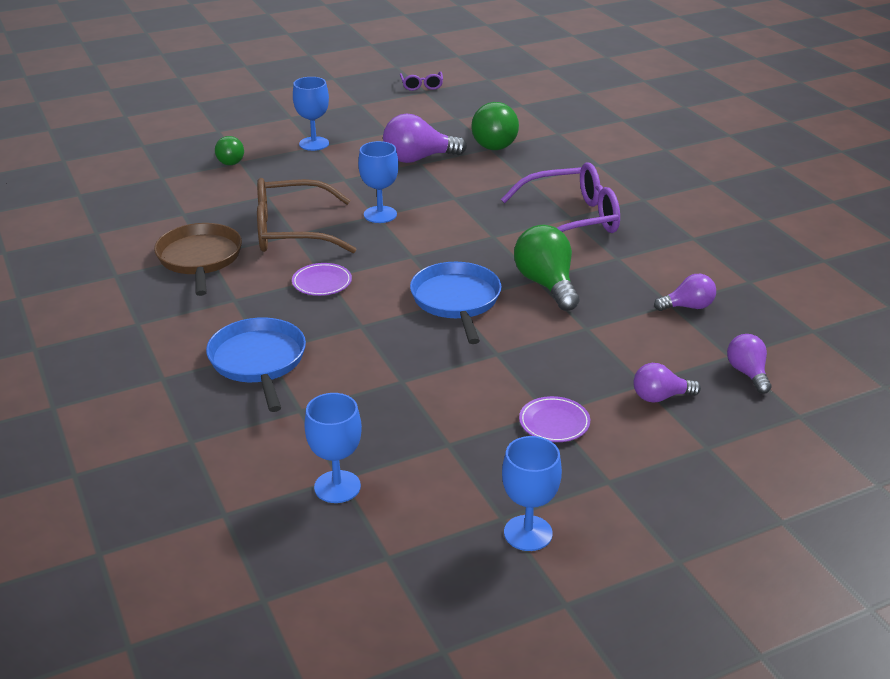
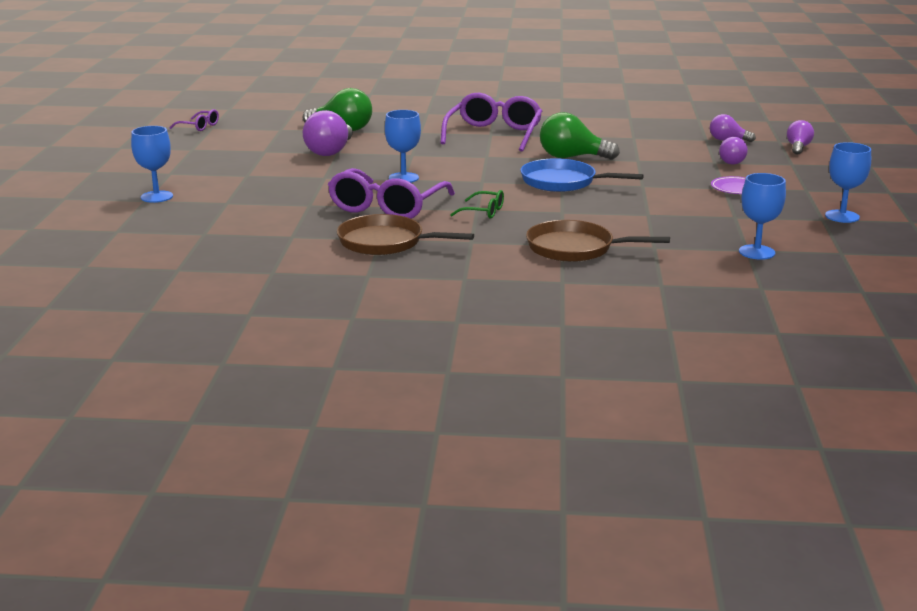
camera: 60 degrees left, 10 degrees down
(230, 160) = (217, 206): green light bulb -> none
(258, 361) = (575, 248): blue pan -> brown pan
(291, 231) = (387, 207): brown glasses -> purple glasses
(314, 144) = (240, 175): blue goblet -> blue goblet (156, 197)
(322, 282) = (484, 212): purple plate -> green glasses
(688, 307) = (642, 135): purple light bulb -> purple light bulb (798, 148)

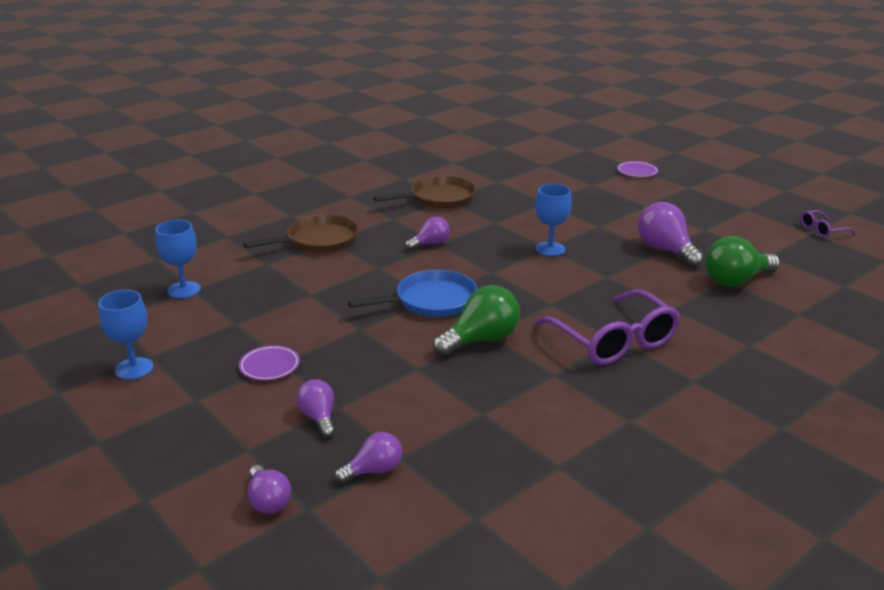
camera: 135 degrees right, 5 degrees up
(156, 197) = (637, 172): blue goblet -> purple plate
(387, 207) = (498, 221): purple glasses -> none
(484, 212) = (430, 244): green glasses -> purple light bulb

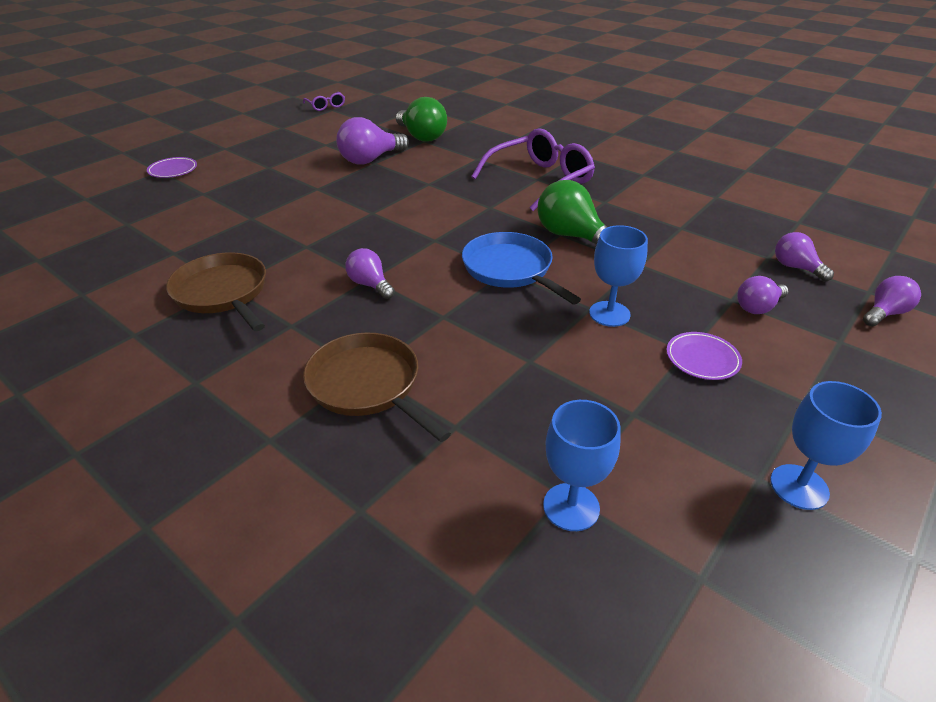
camera: 100 degrees left, 10 degrees up
(550, 249) = (375, 211): blue goblet -> blue goblet (609, 314)

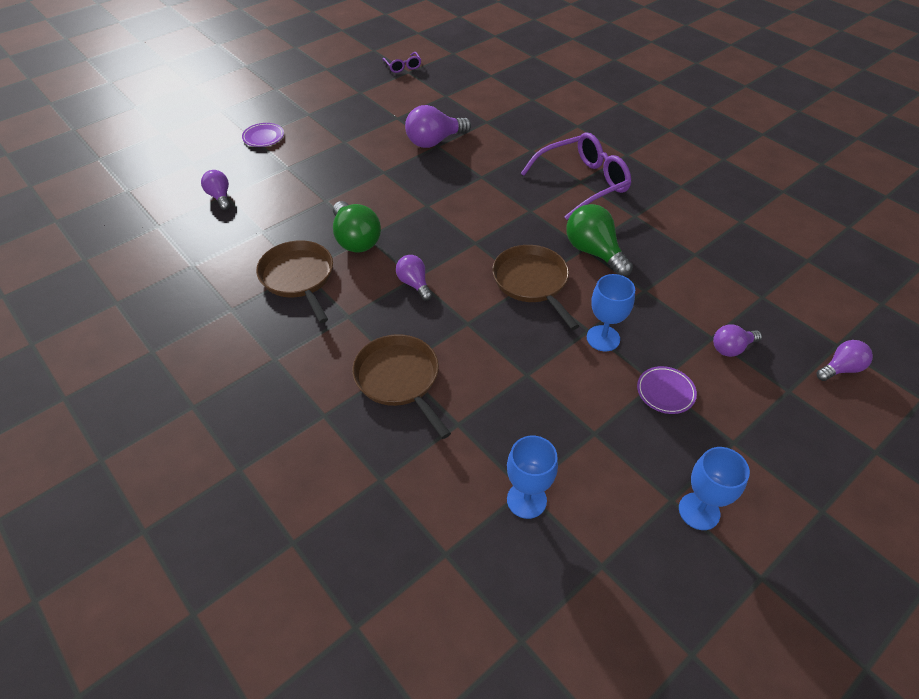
camera: 10 degrees right, 10 degrees up
(422, 137) = (485, 116): green light bulb -> green light bulb (355, 240)
(510, 269) = (532, 282): blue pan -> brown pan
(795, 267) = (782, 311): purple light bulb -> purple light bulb (220, 197)

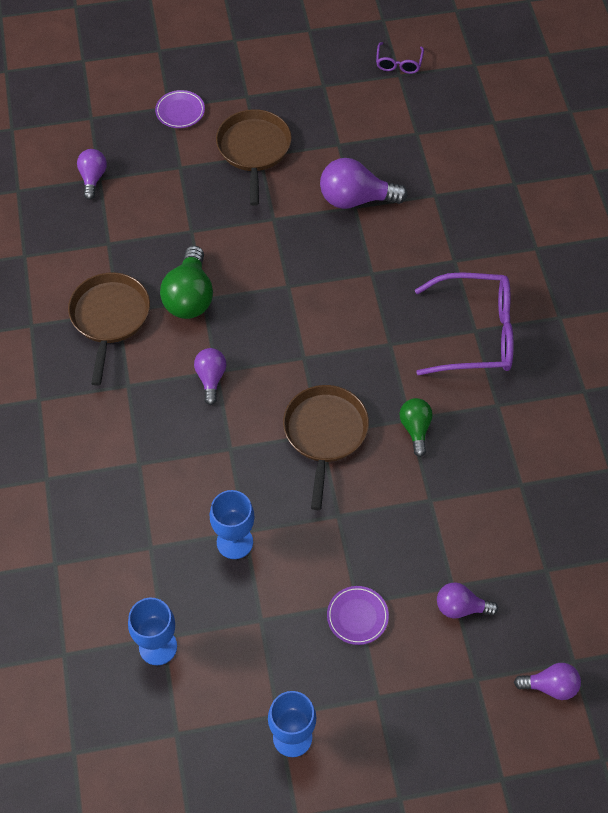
camera: 30 degrees right, 10 degrees up
(399, 379) = (130, 476): brown pan -> brown pan (254, 150)
(594, 252) = (415, 429): green light bulb -> green light bulb, size x0.60
(603, 338) = (344, 531): blue goblet -> blue goblet (234, 542)

